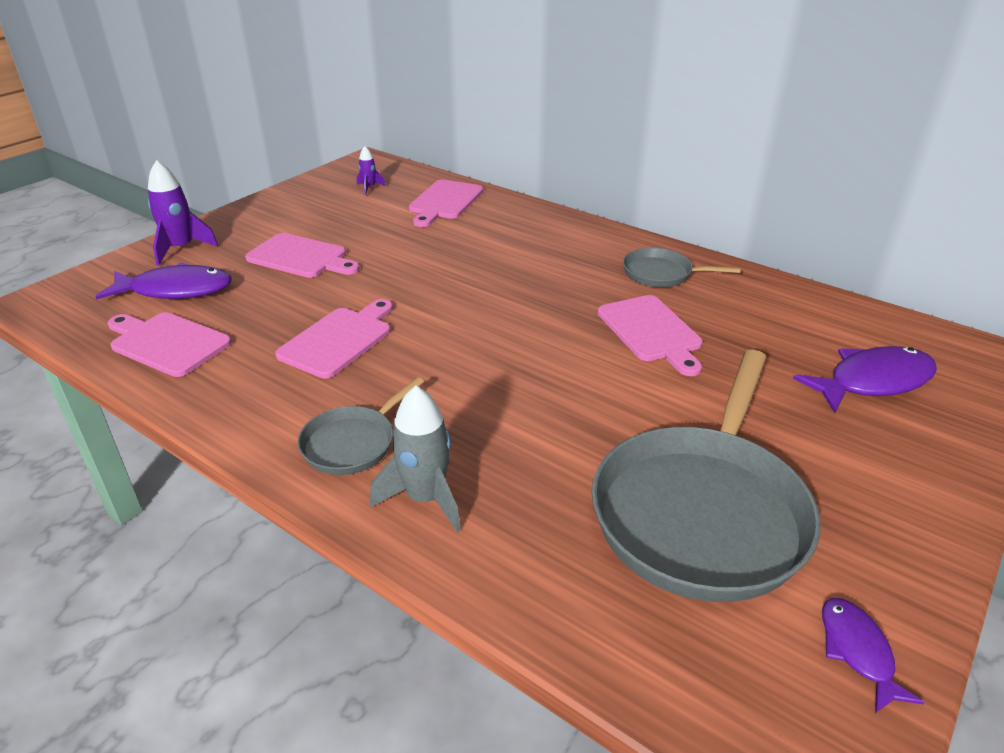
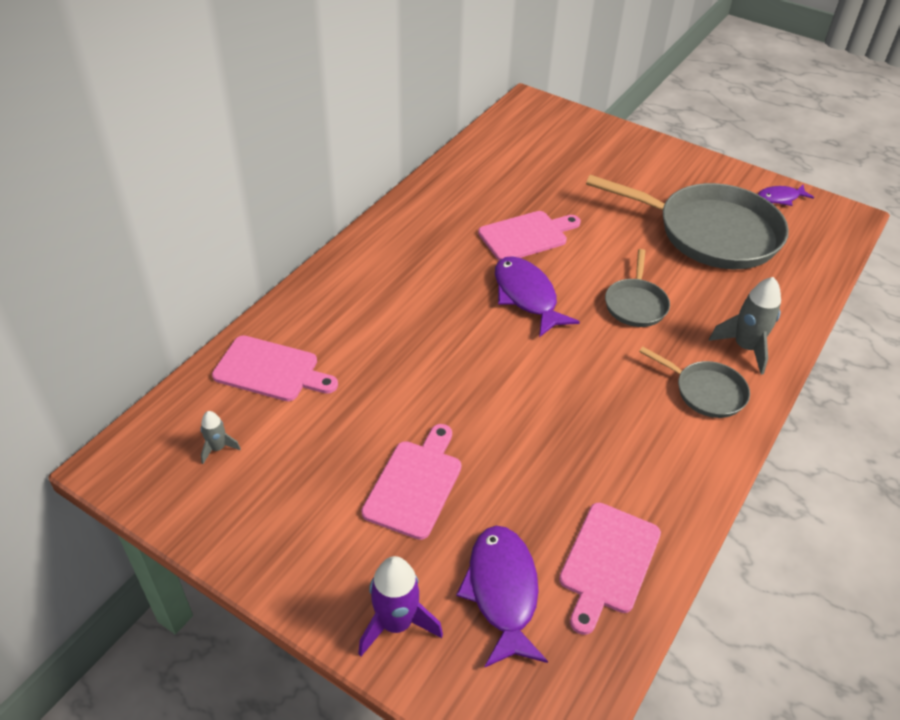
camera: 95 degrees left, 10 degrees up
(339, 340) = (574, 422): pink cutting board -> none
(369, 188) = (218, 448): purple rocket -> grey rocket
(661, 274) = (435, 223): grey pan -> grey pan (635, 304)
(872, 381) = (567, 151): purple fish -> purple fish (526, 296)

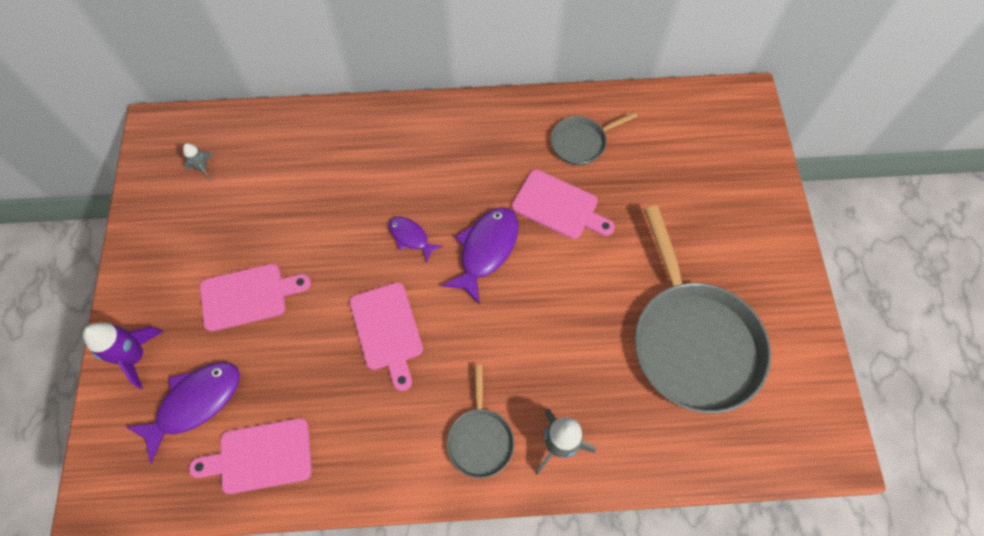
camera: 55 degrees right, 20 degrees up
(271, 370) = (287, 147): pink cutting board -> pink cutting board (387, 330)
(635, 304) = (543, 332): grey pan -> grey pan (581, 142)
(780, 198) = (806, 376): purple fish -> purple fish (411, 237)

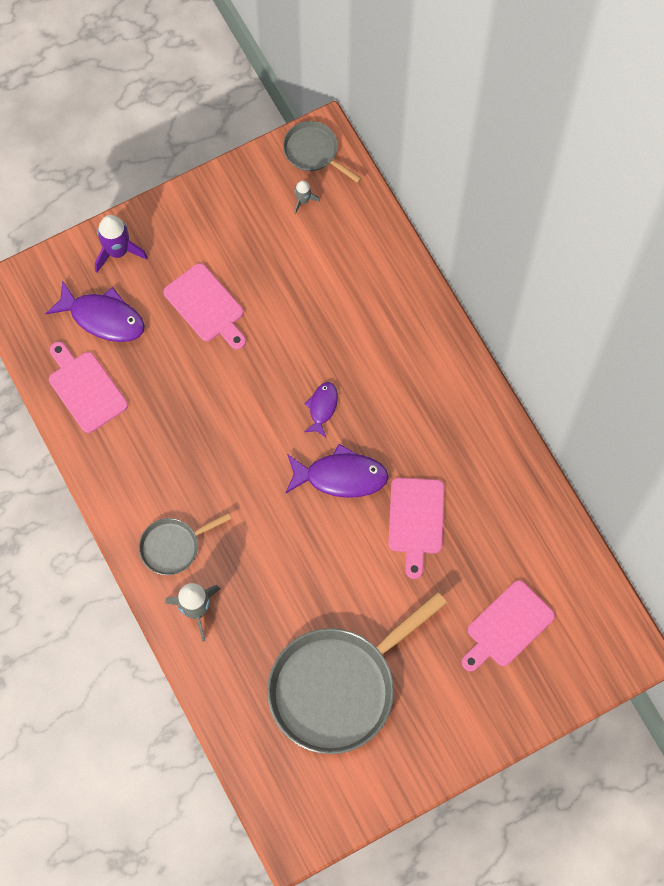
camera: 65 degrees right, 5 degrees up
(387, 330) = (229, 431): pink cutting board -> pink cutting board (507, 626)
(581, 142) = (496, 512): grey pan -> grey pan (313, 152)

